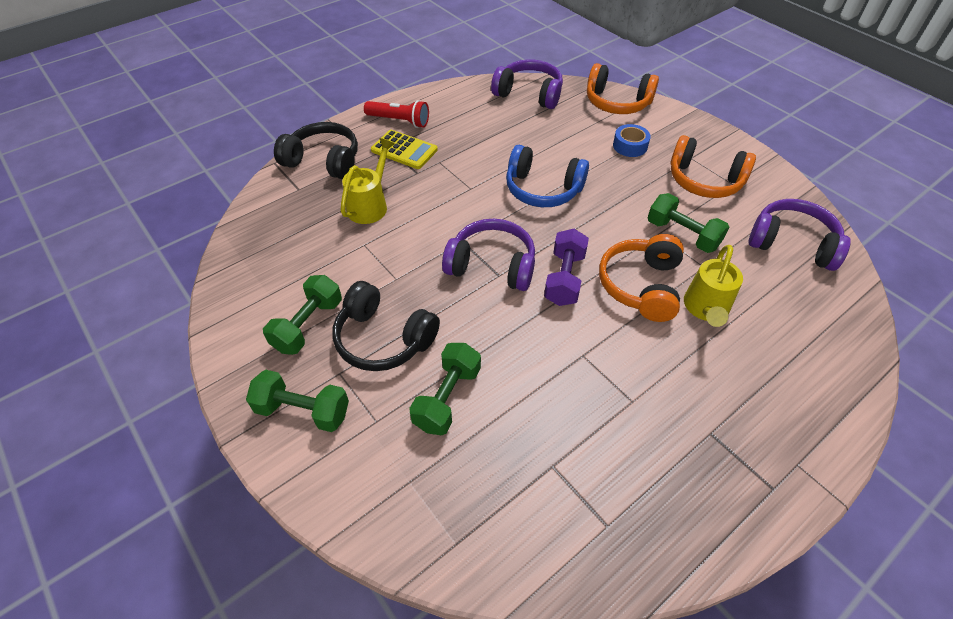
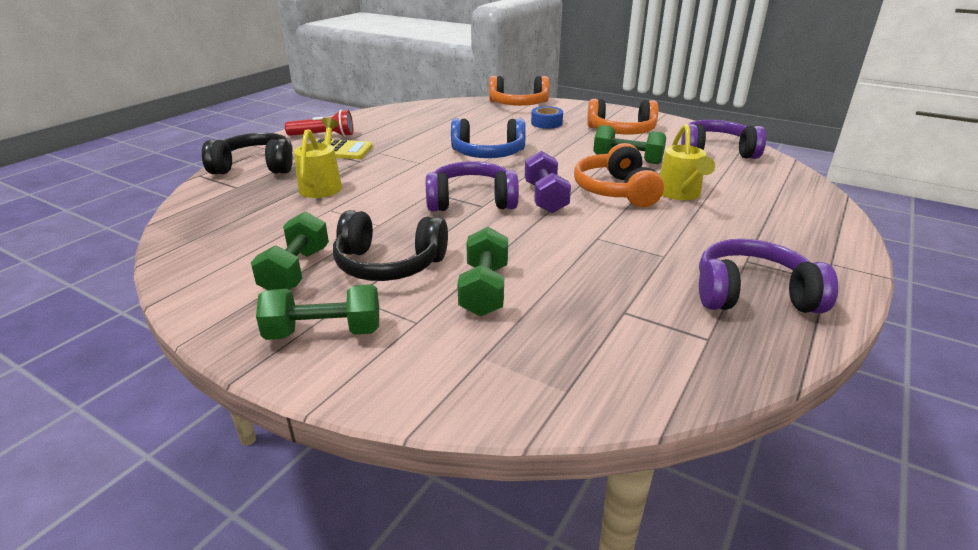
camera: 20 degrees left, 20 degrees down
(529, 94) = (439, 109): purple headphones -> purple headphones (753, 295)

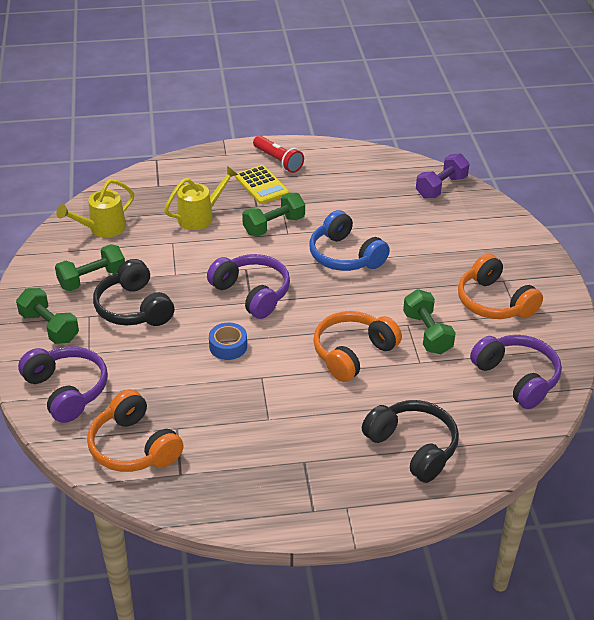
camera: 50 degrees right, 10 degrees up
(255, 167) = (193, 171): black headphones -> black headphones (412, 447)
(484, 290) = (144, 360): green dumbbell -> green dumbbell (274, 226)
(518, 104) = (485, 211): orange headphones -> orange headphones (134, 446)
(545, 198) = (298, 324): purple dumbbell -> purple dumbbell (441, 187)
(546, 123) = (457, 250): blue tape -> blue tape (228, 346)
(680, 194) = (387, 389): yellow watering can -> yellow watering can (102, 229)
(753, 295) = (254, 478): purple headphones -> purple headphones (66, 390)

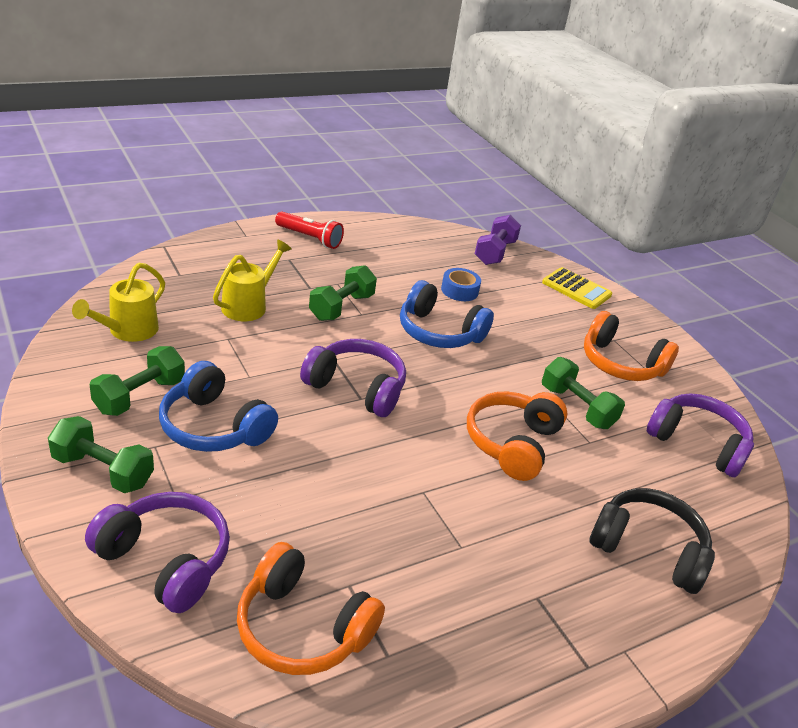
camera: 25 degrees left, 5 degrees down
(134, 308) = (214, 426): black headphones -> blue headphones
(228, 346) = (361, 458): blue tape -> blue tape (459, 290)
(261, 185) = (304, 265): yellow calculator -> yellow calculator (576, 289)

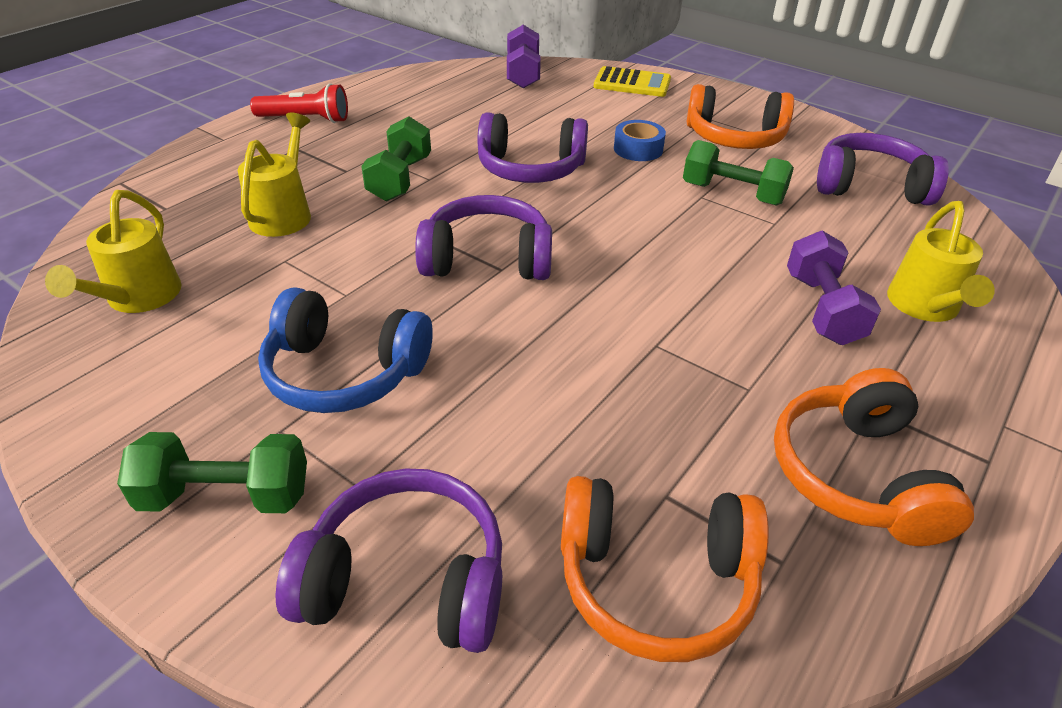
camera: 20 degrees left, 5 degrees up
(140, 396) = (213, 374): green dumbbell -> none
(439, 332) = (530, 168): blue headphones -> purple headphones
(459, 290) = (517, 121): blue tape -> blue tape (638, 149)
(513, 443) = (703, 254): orange headphones -> orange headphones (857, 475)
(566, 517) = (822, 309): none -> purple dumbbell
(648, 549) = (925, 307): black headphones -> yellow watering can

